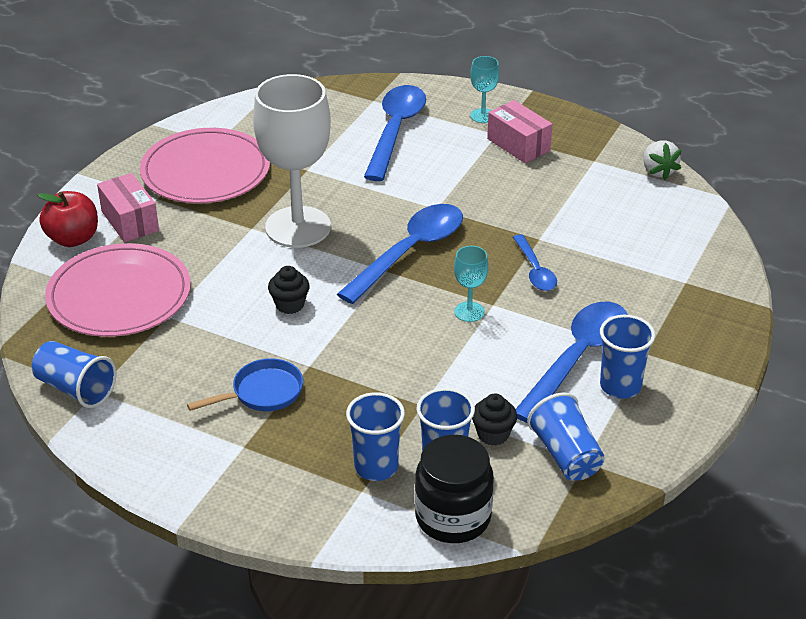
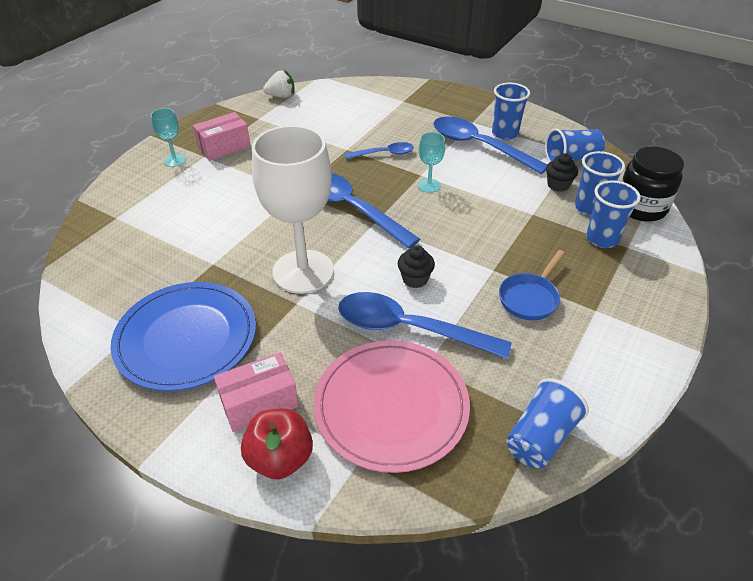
camera: 85 degrees left, 5 degrees up
(205, 171) = (186, 338): pink plate -> blue plate
(262, 393) = (530, 298): blue pan -> blue pan turned 120 degrees counterclockwise
(395, 131) = (174, 207): blue spoon -> blue spoon (409, 329)

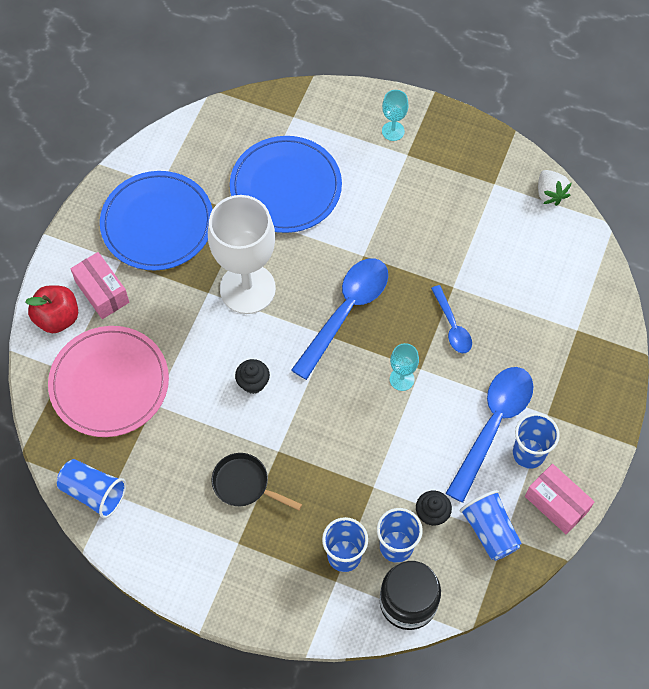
camera: 80 degrees right, 20 degrees up
(196, 231) = (286, 187): none -> blue plate
(224, 147) = (427, 168): pink box -> pink box (556, 503)
(409, 329) = (191, 386): blue spoon -> none
(530, 298) = (245, 484): blue pan -> black pan

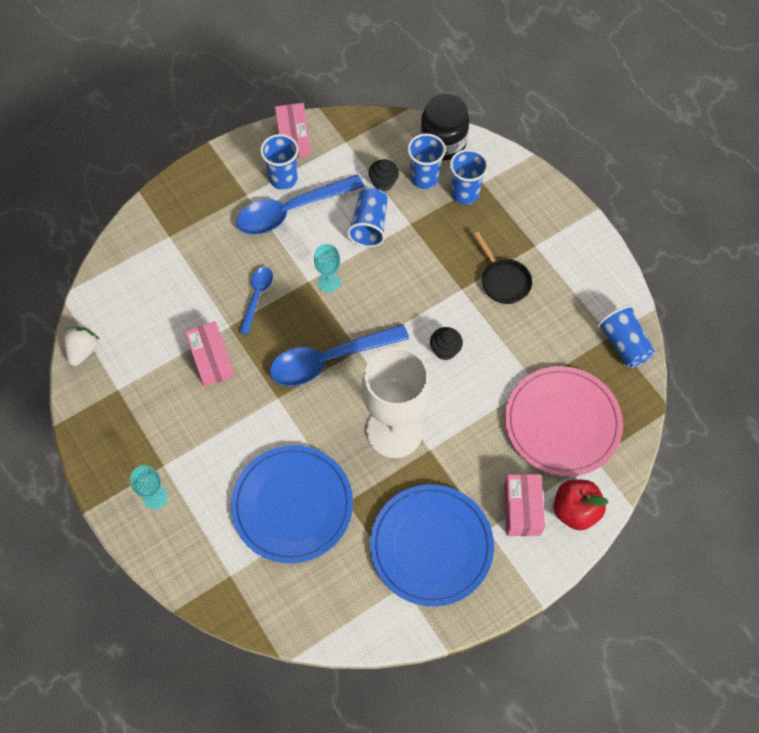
camera: 145 degrees left, 0 degrees up
(442, 251) = (212, 360): none -> pink box
(489, 531) = (353, 150): blue cup -> blue cup (369, 225)

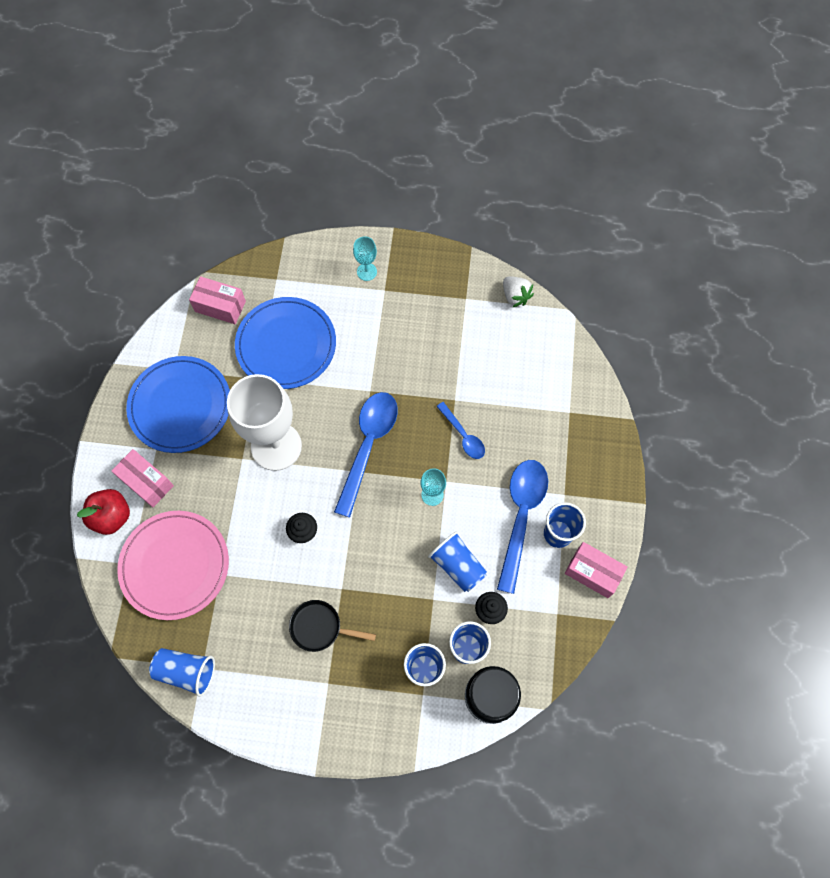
camera: 130 degrees right, 5 degrees up
(212, 360) = (437, 370): pink box -> pink box (220, 306)

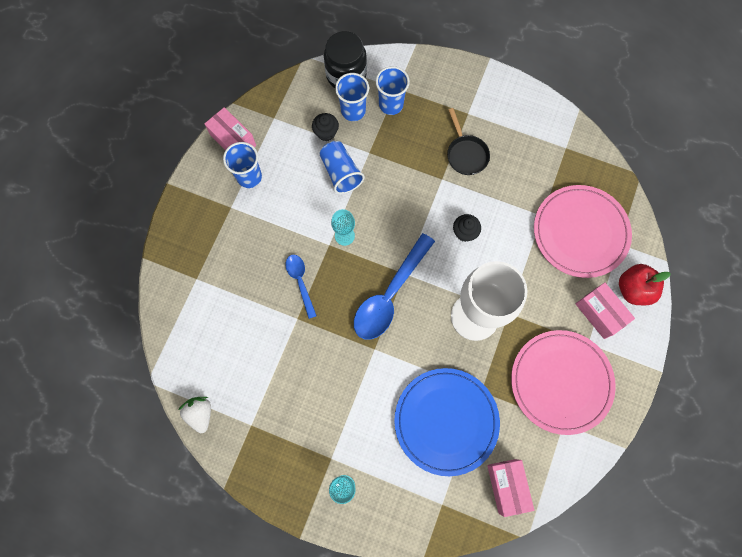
camera: 165 degrees left, 5 degrees up
(180, 406) = (561, 382): blue plate -> pink plate
(186, 671) = (578, 148): blue cup -> none
(220, 306) = (507, 486): pink box -> pink box turned 45 degrees clockwise
(320, 627) = (466, 154): black pan -> black pan turned 45 degrees clockwise
(521, 516) = (274, 198): blue spoon -> none

